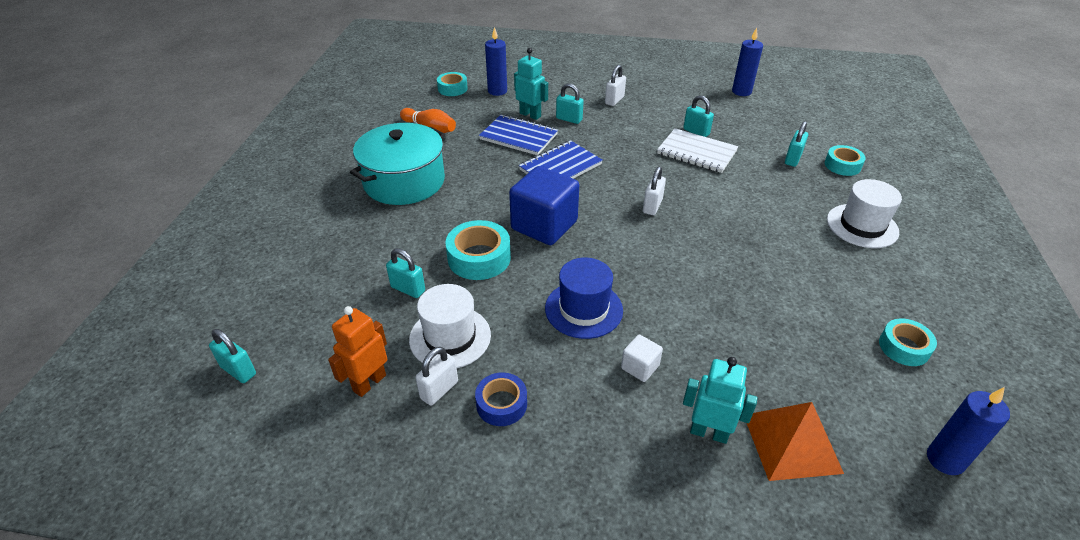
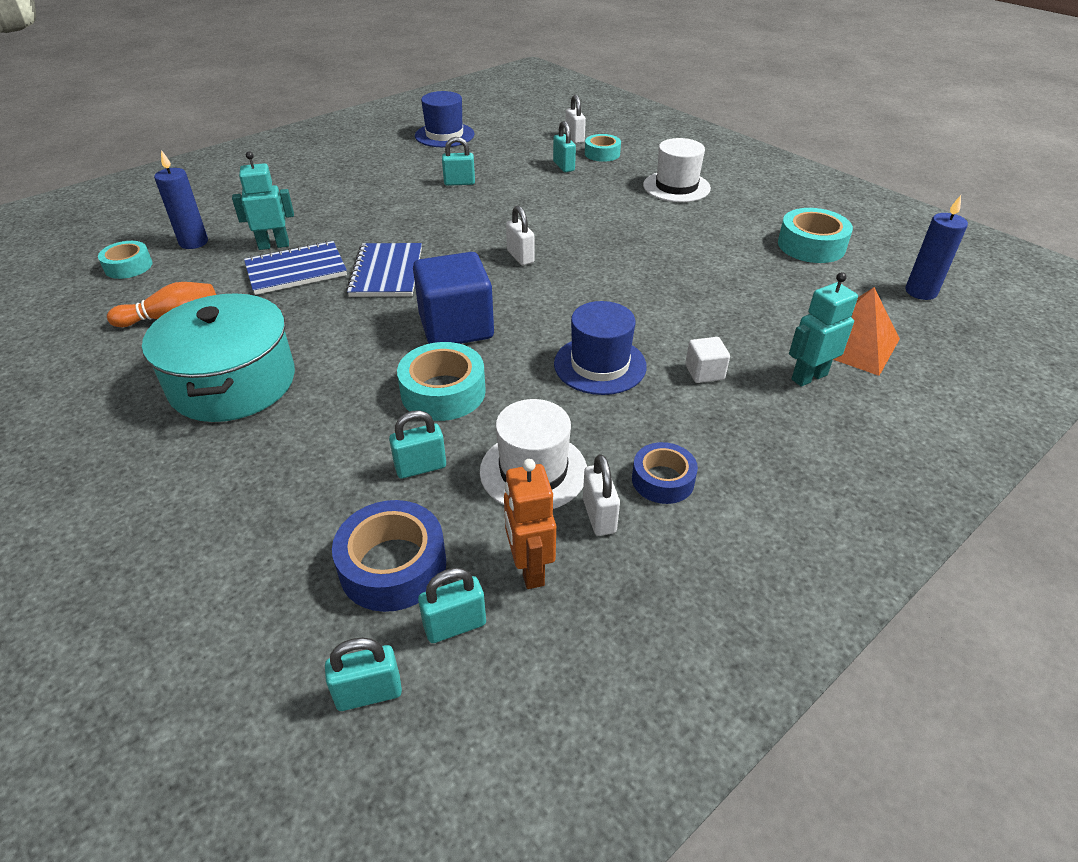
camera: 50 degrees left, 0 degrees up
(326, 325) = (393, 566): none -> blue tape
(569, 119) = (323, 229): turquoise padlock -> turquoise padlock (455, 625)
(614, 100) = (342, 192): white padlock -> white padlock (574, 138)
(696, 152) = (486, 198): white notebook -> none
(741, 91) = (444, 135): blue candle -> blue hat
(904, 347) = (811, 245): turquoise tape -> turquoise tape, size x1.53

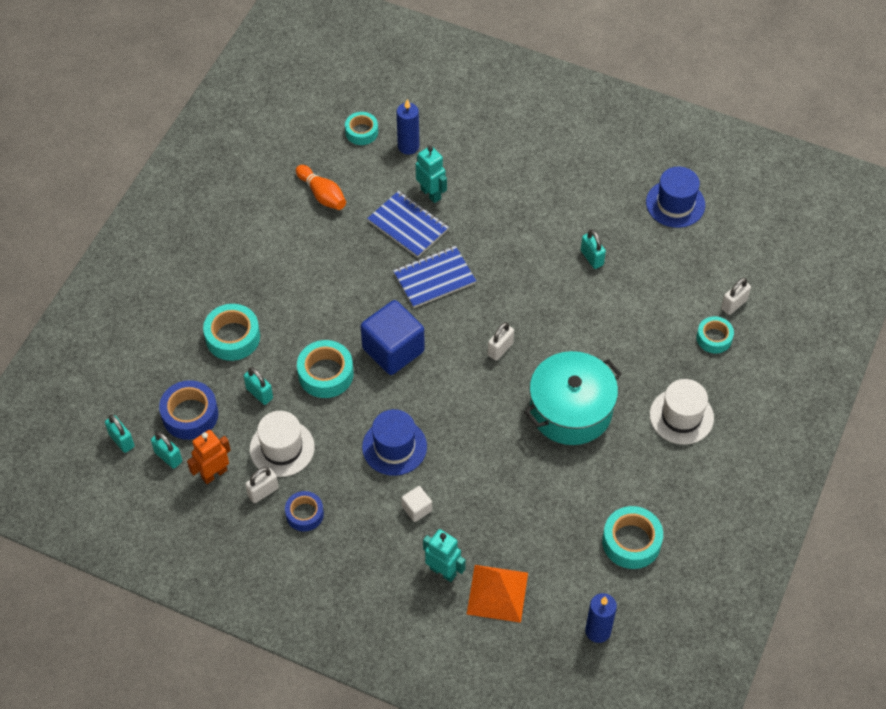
camera: 65 degrees right, 15 degrees up
(233, 382) = (281, 265): turquoise pot -> turquoise pot (571, 410)
(297, 467) = (233, 337): none -> turquoise tape
(563, 166) = (669, 318): turquoise padlock -> none

